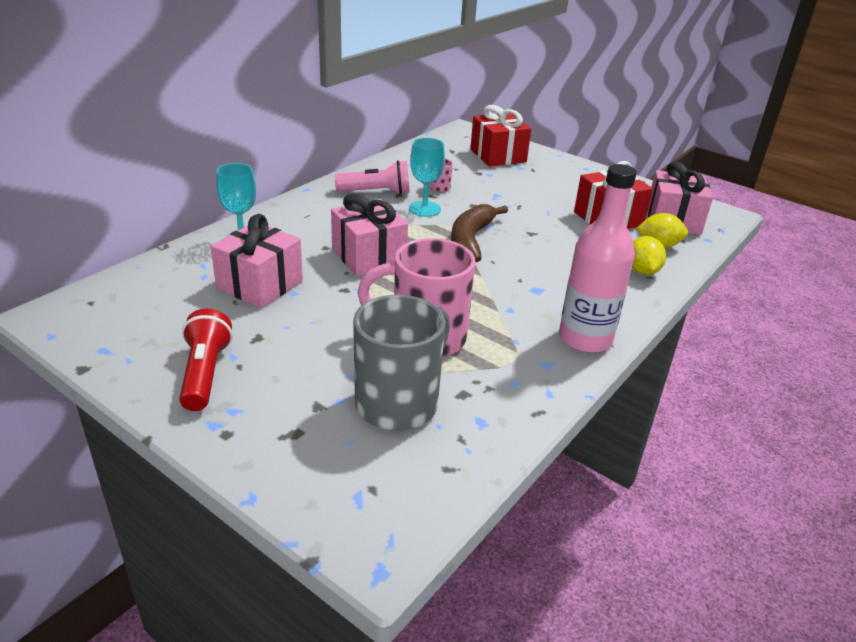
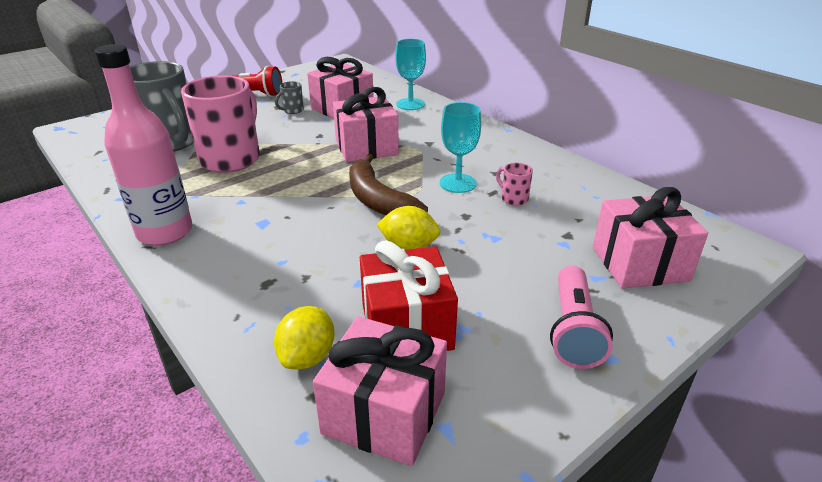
camera: 105 degrees right, 0 degrees up
(269, 322) = (292, 110): none -> grey mug
(376, 192) = (500, 161): pink flashlight -> pink flashlight (573, 330)
(471, 240) = (378, 200): brown banana -> brown banana turned 150 degrees counterclockwise
(498, 156) = (639, 264): red gift -> pink gift
(642, 271) = (252, 313): yellow lemon -> yellow lemon (409, 246)

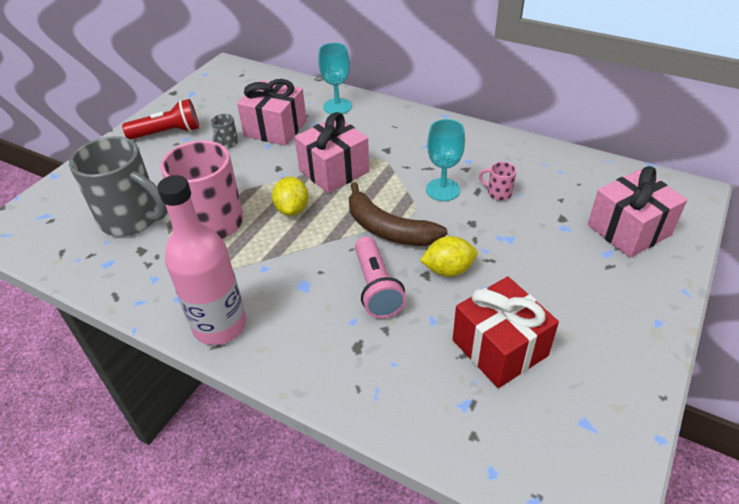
camera: 20 degrees left, 10 degrees up
(307, 357) = (445, 403): yellow lemon -> yellow lemon (292, 209)
(384, 413) = (536, 429): pink gift -> none
(573, 330) = (618, 307): pink flashlight -> pink flashlight (376, 287)

